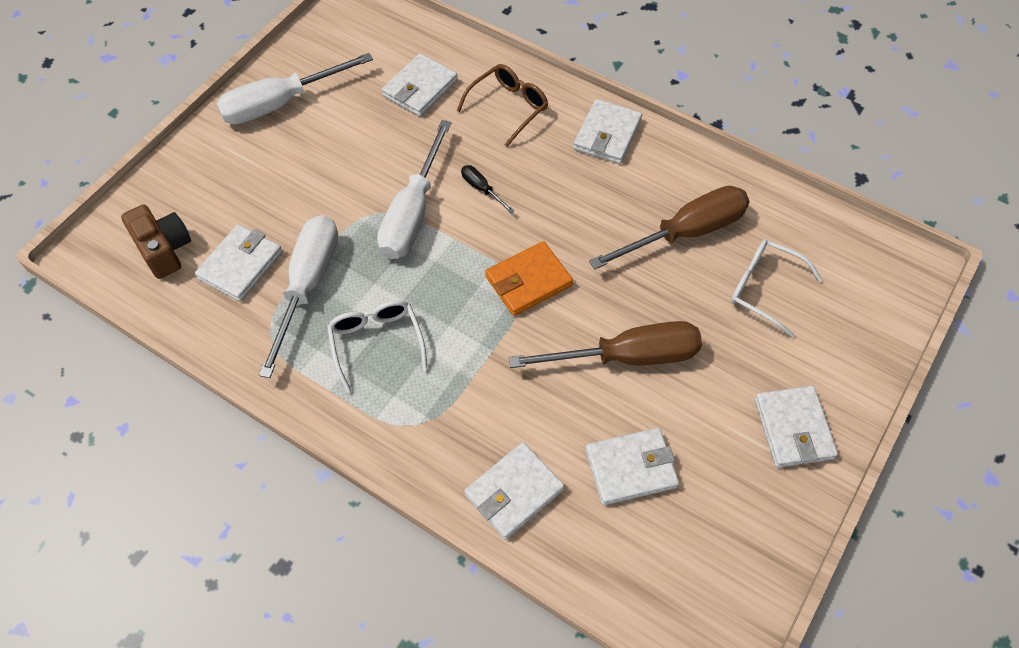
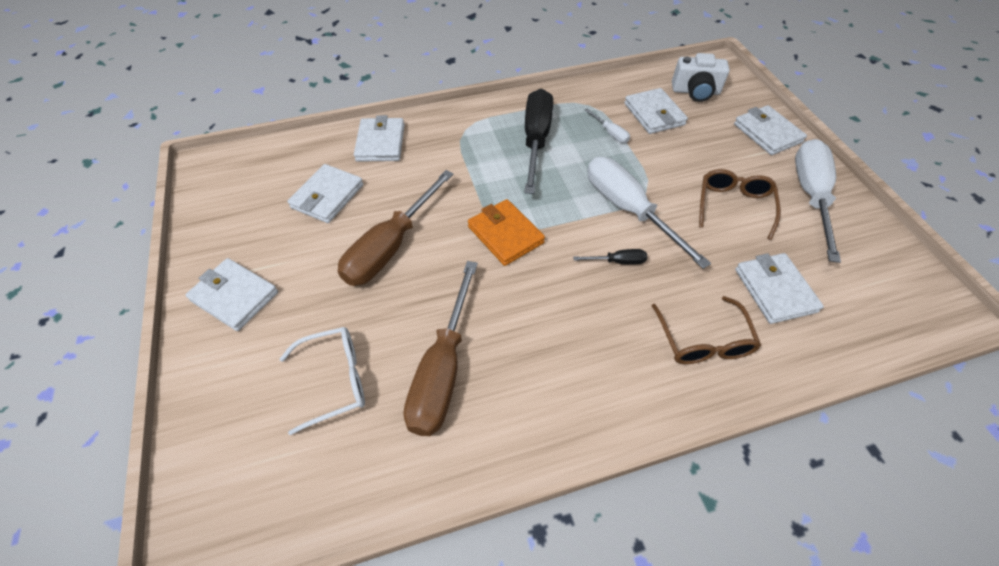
camera: 130 degrees right, 5 degrees down
(164, 249) = (695, 92): brown camera -> white camera
(307, 285) = (610, 133): white screwdriver -> white screwdriver, size x0.43
(341, 145) = (733, 206): none -> brown glasses
(376, 343) = (536, 140): white glasses -> black screwdriver
(528, 281) = (505, 235): orange wallet -> orange wallet turned 45 degrees counterclockwise
(607, 135) = (606, 398): white wallet -> white wallet (767, 133)

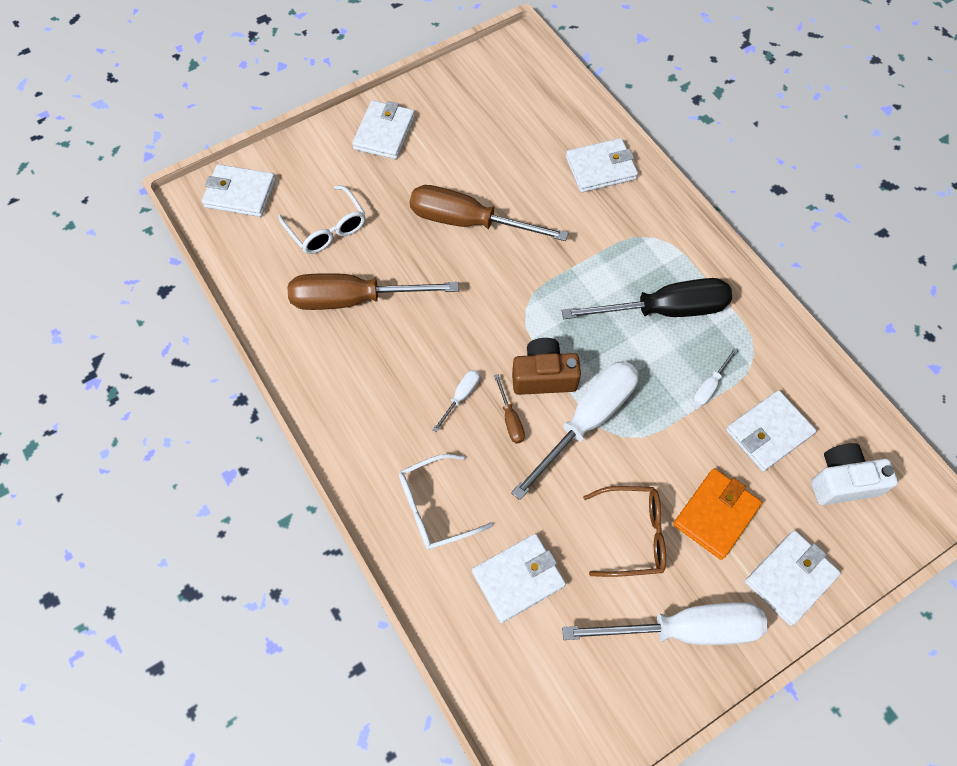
camera: 75 degrees right, 10 degrees up
(327, 196) = (512, 152): white wallet -> white wallet (240, 193)
(505, 235) = (513, 311): orange wallet -> orange wallet (716, 515)
(579, 228) = (543, 376): none -> brown camera
(587, 294) = (461, 397): none -> white screwdriver
(617, 261) = (510, 419): black screwdriver -> brown screwdriver
(695, 92) = (842, 481): white camera -> white camera turned 90 degrees clockwise
(703, 340) = (436, 507): brown glasses -> white glasses

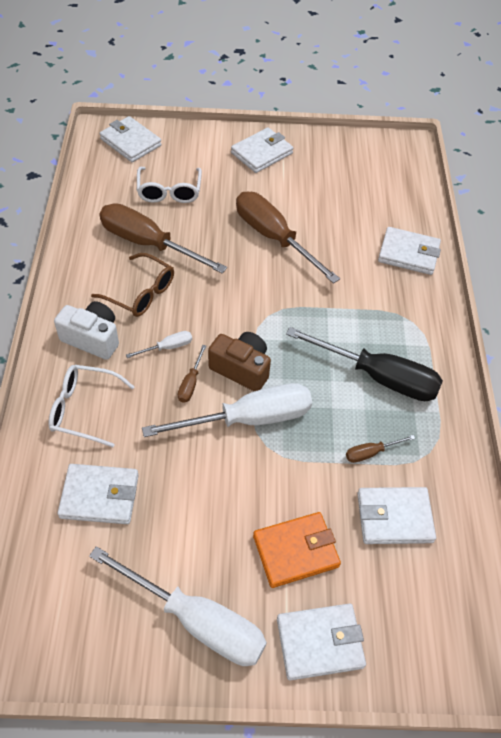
camera: 30 degrees right, 10 degrees down
(632, 534) = (214, 522): brown glasses -> brown glasses (140, 293)
(709, 386) = (371, 453): white screwdriver -> brown screwdriver
(842, 481) = (431, 597): white camera -> white camera (92, 338)

